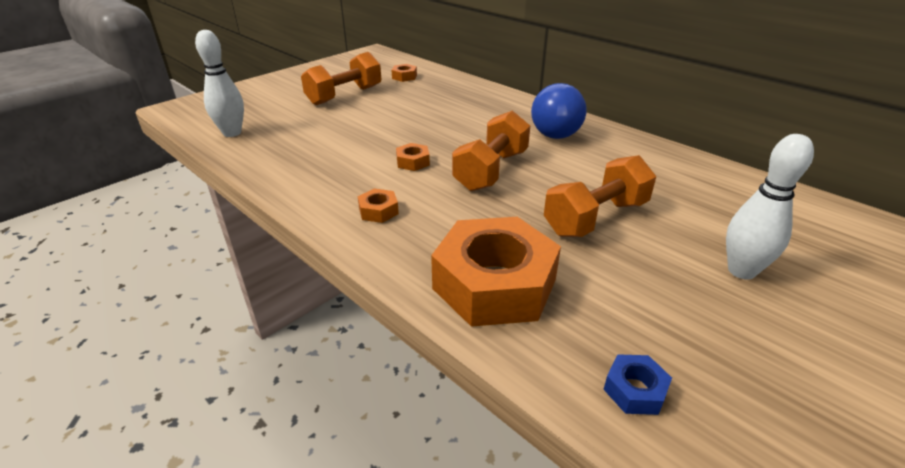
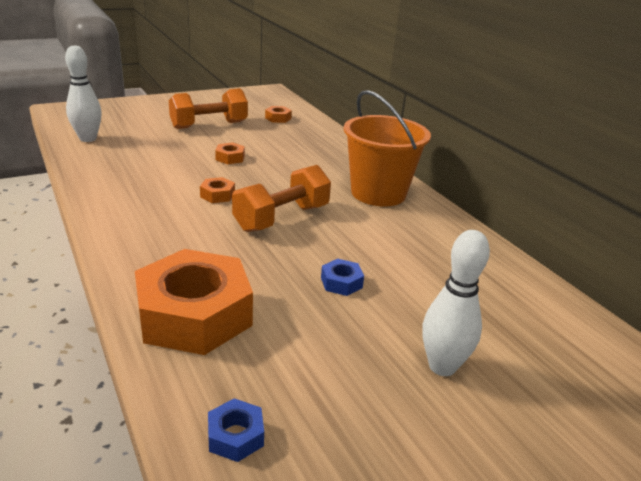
camera: 15 degrees right, 5 degrees down
(378, 211) = (150, 229): orange nut -> orange nut (230, 158)
(554, 128) = (378, 193): blue light bulb -> orange bucket
(595, 218) = (341, 282): orange dumbbell -> blue nut

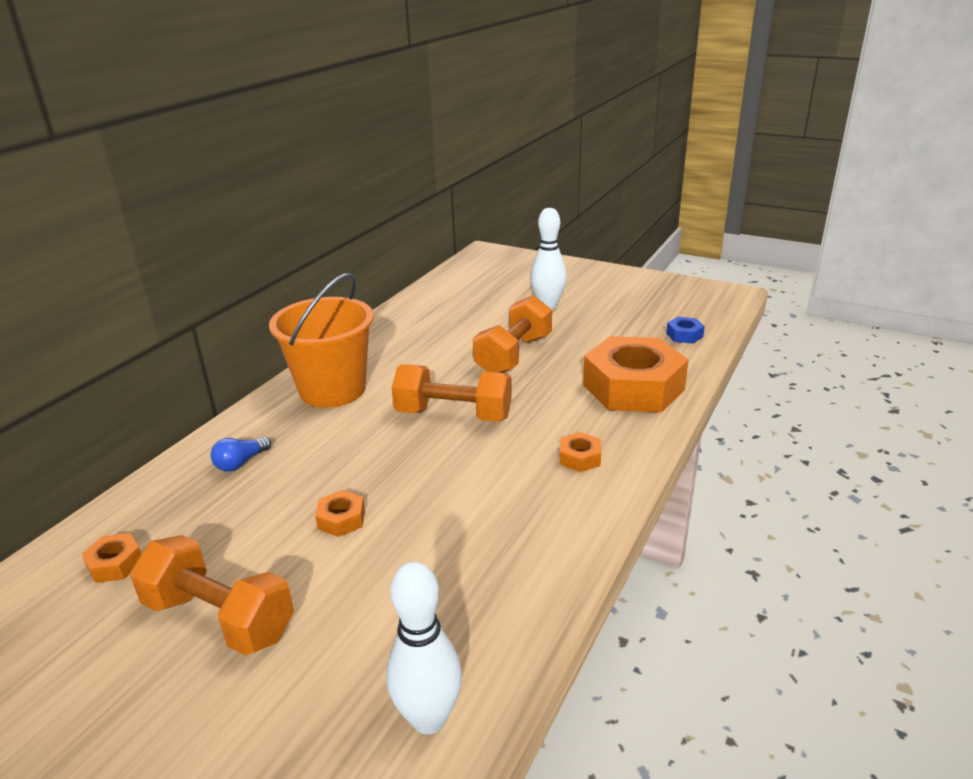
camera: 120 degrees left, 0 degrees up
(217, 195) = (456, 472): orange nut -> orange nut (579, 458)
(322, 151) = (240, 463): none -> blue light bulb
(341, 282) = (514, 355): blue nut -> orange dumbbell

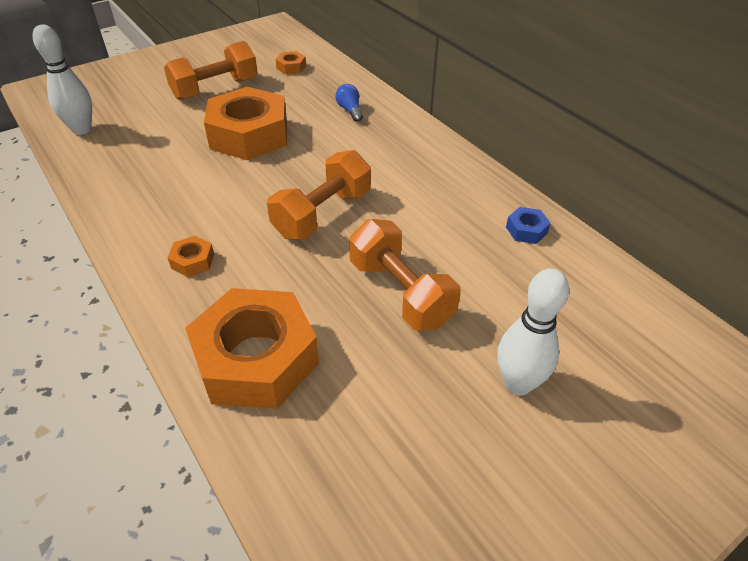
camera: 115 degrees right, 15 degrees up
(332, 390) = (420, 163): orange bucket -> none
(341, 519) = (249, 135): orange nut -> orange nut, size x2.48
(684, 335) = (328, 501): blue nut -> blue nut (526, 230)

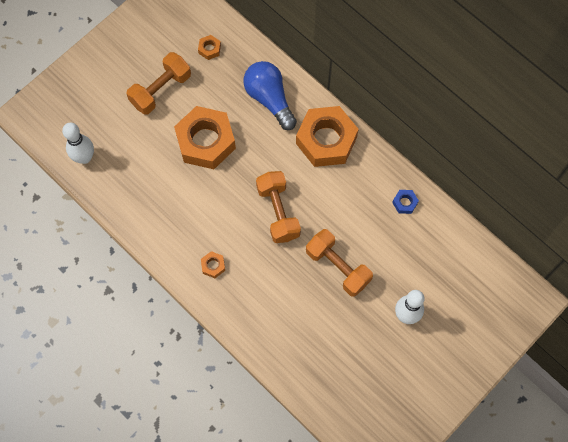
camera: 10 degrees left, 25 degrees up
(256, 359) = (272, 325): orange nut -> orange nut (326, 140)
(322, 214) = (278, 212): orange dumbbell -> orange dumbbell turned 45 degrees counterclockwise
(350, 110) = (269, 99): blue light bulb -> blue light bulb, size x2.18

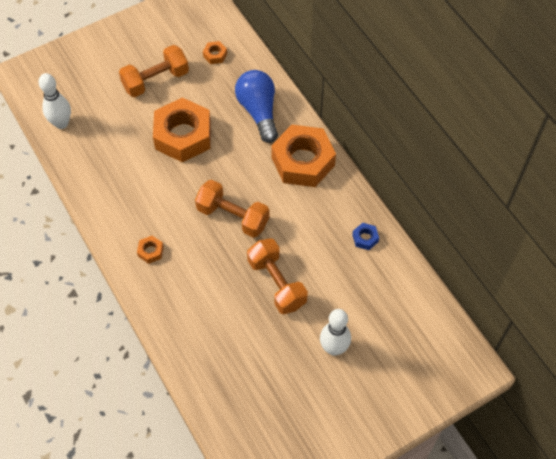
camera: 15 degrees right, 10 degrees down
(278, 212) = (233, 216): orange dumbbell -> orange dumbbell turned 60 degrees counterclockwise

